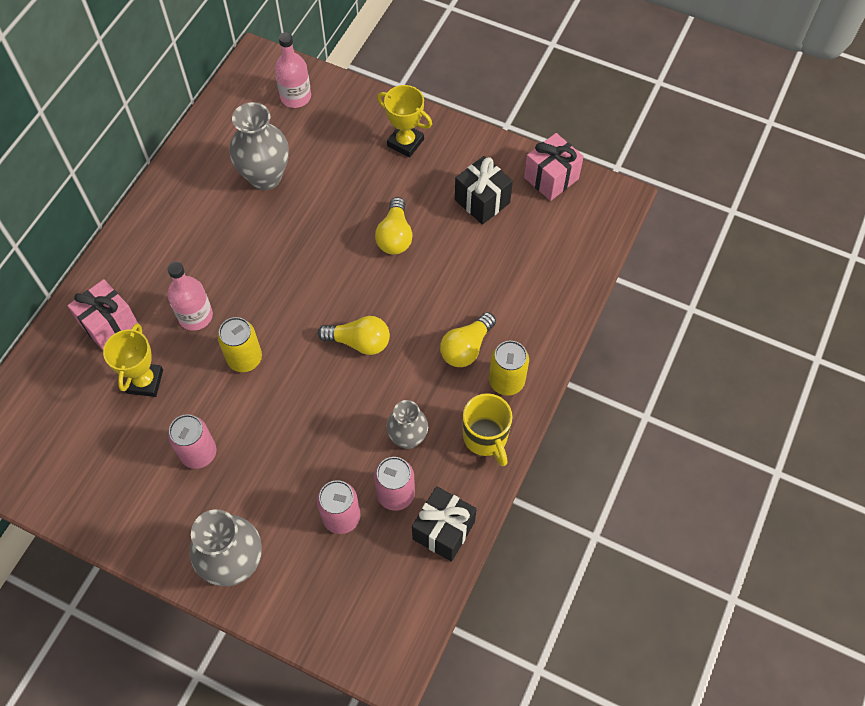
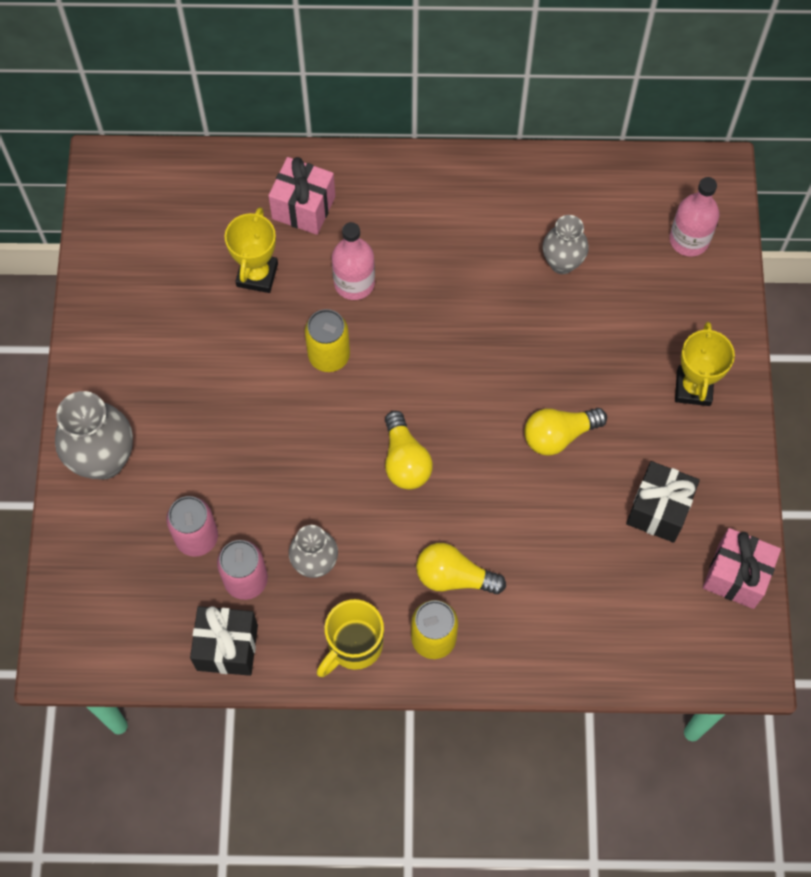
camera: 65 degrees right, 5 degrees up
(145, 381) = (257, 275): yellow trophy -> yellow trophy turned 60 degrees counterclockwise
(198, 453) = (203, 366): pink can -> none
(265, 177) = (562, 263): grey vase -> grey vase, size x0.63

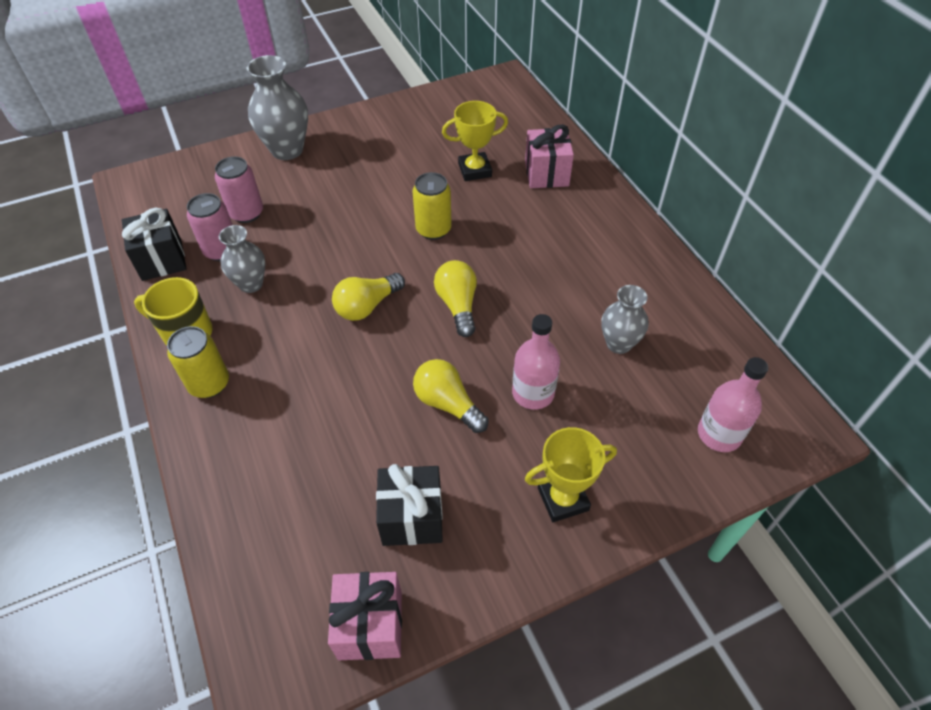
camera: 65 degrees right, 15 degrees down
(354, 283) = (504, 221): pink bottle -> pink bottle (533, 393)
(454, 577) = (273, 377): yellow light bulb -> yellow light bulb (458, 305)

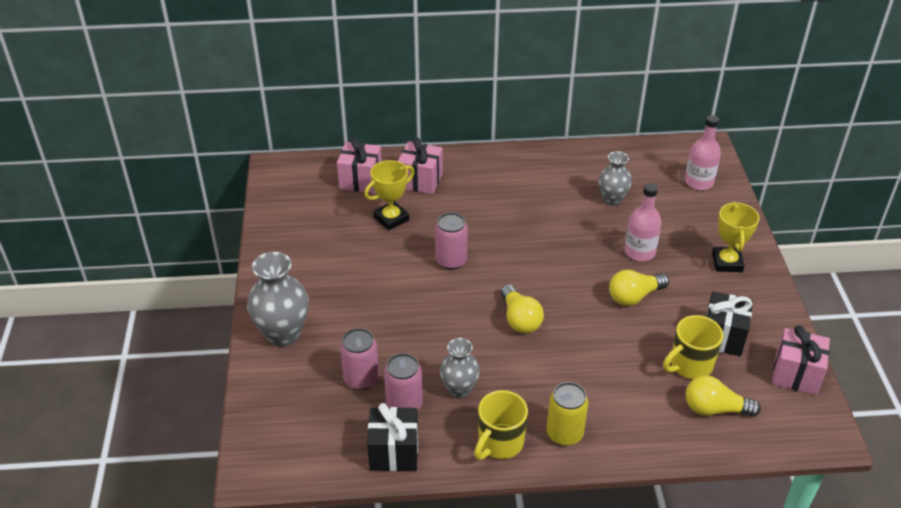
camera: 70 degrees left, 10 degrees down
(347, 487) = (690, 365): none -> yellow mug
(433, 229) = (451, 261): yellow can -> pink can
(458, 305) = (542, 268): yellow light bulb -> yellow light bulb (715, 409)
(475, 170) = (391, 218): yellow trophy -> yellow trophy turned 45 degrees clockwise
(520, 134) = (360, 180): none -> pink gift

